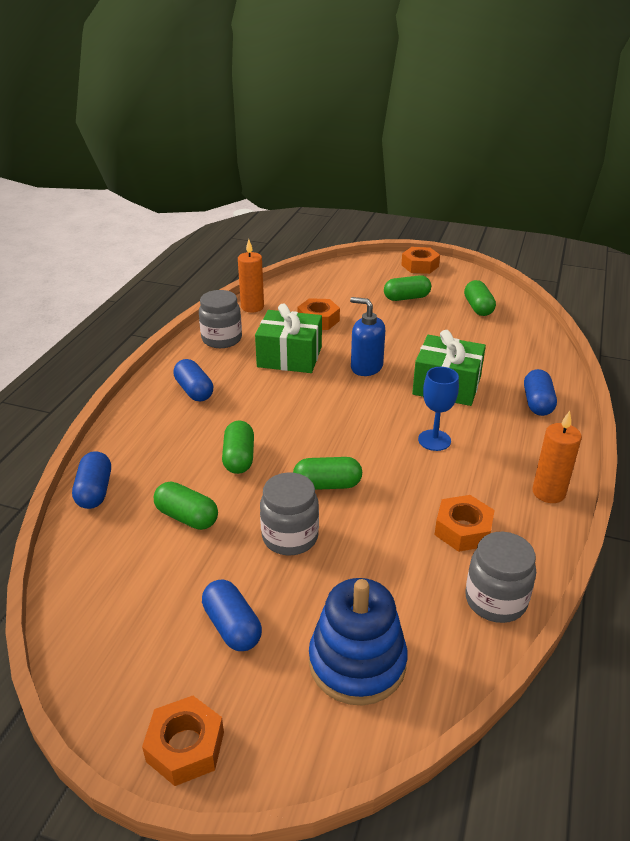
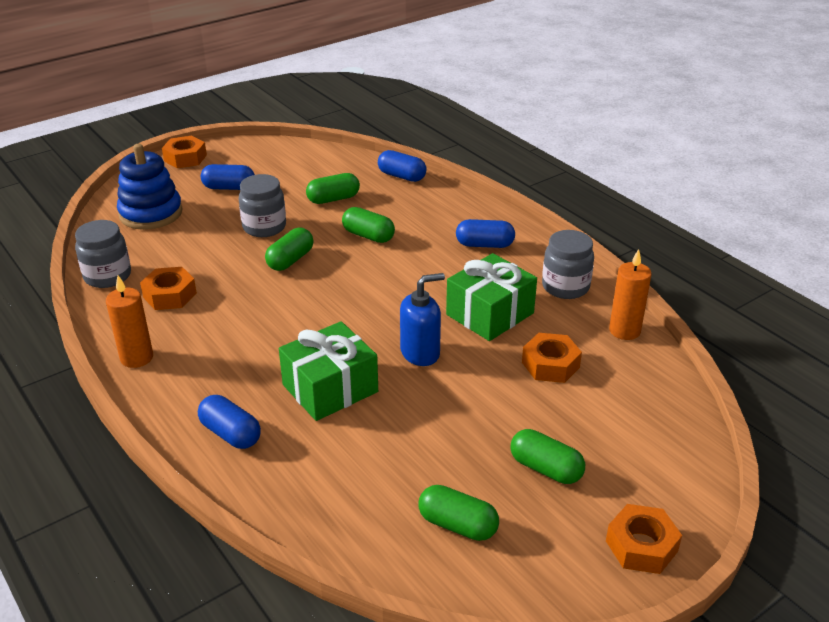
camera: 125 degrees right, 0 degrees up
(406, 298) = (546, 468): green capsule -> green capsule turned 75 degrees counterclockwise
(434, 440) = (268, 335): blue goblet -> none

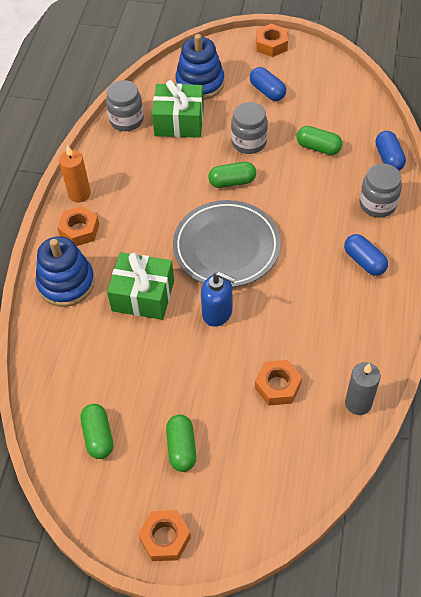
camera: 50 degrees right, 20 degrees up
(170, 295) = (141, 160): orange nut -> orange nut (79, 230)
(230, 434) = (66, 283): blue capsule -> blue stacking toy
(356, 305) = (226, 247): none -> grey plate
(368, 236) = (301, 196): green capsule -> none
(490, 314) = (293, 318): green gift -> green gift (179, 122)
(565, 287) = (369, 338): grey jar -> grey jar (377, 204)
(624, 331) = (358, 403): orange candle -> grey candle

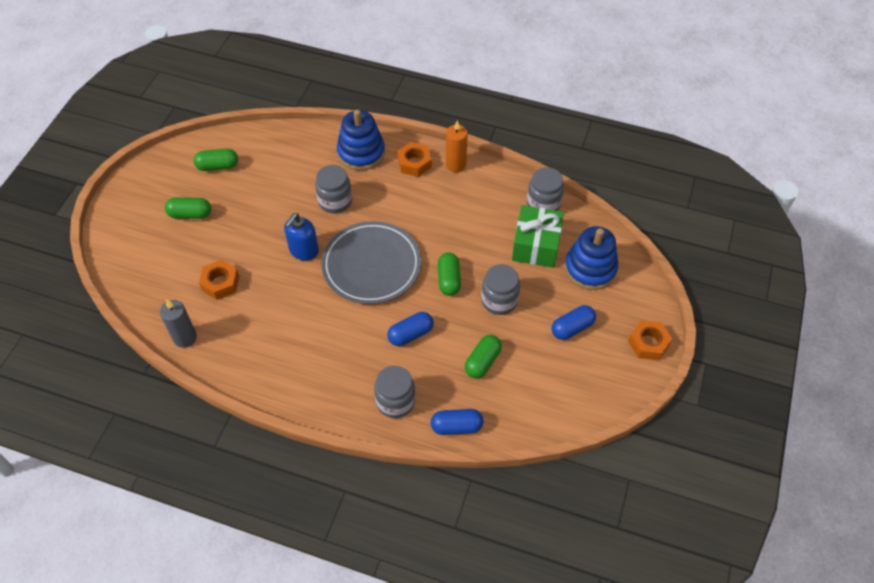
camera: 95 degrees right, 0 degrees up
(143, 295) = (335, 201): green gift -> grey jar
(165, 538) = (126, 198): orange nut -> none
(364, 261) = (328, 374): blue capsule -> blue capsule (410, 334)

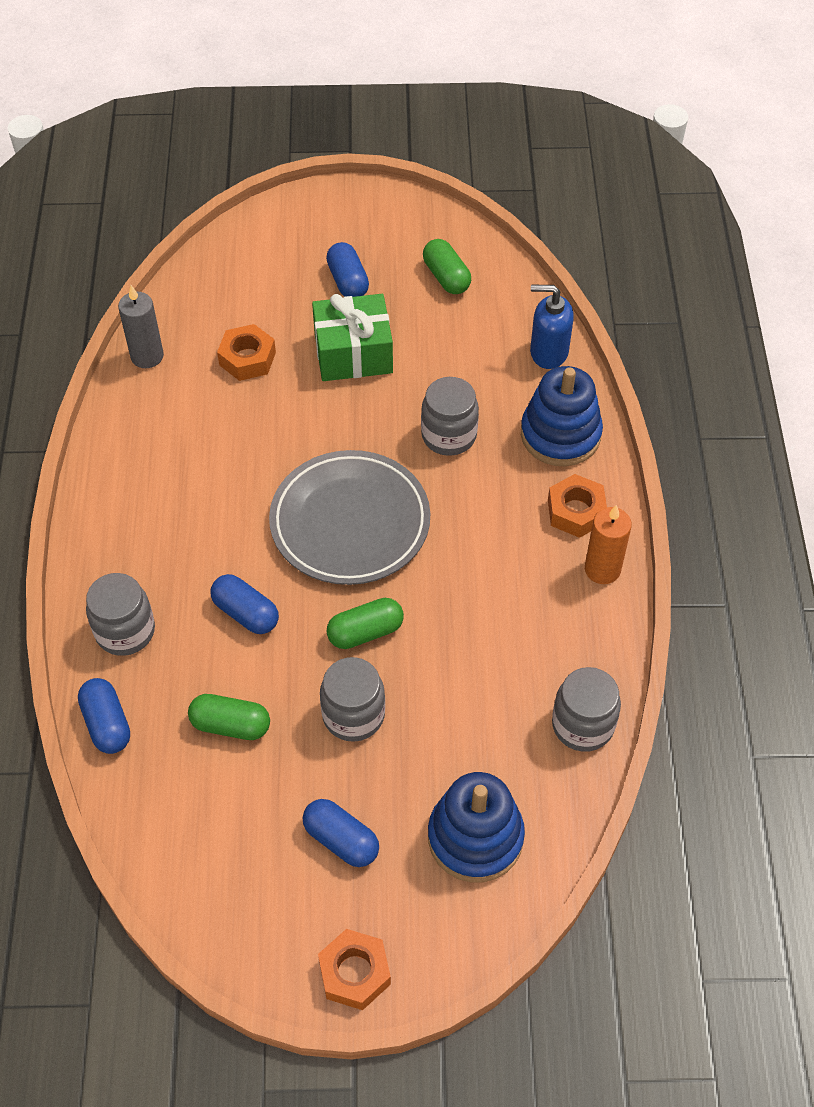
camera: 70 degrees right, 0 degrees up
(190, 214) = (348, 281): green capsule -> blue capsule
(303, 250) = (341, 430): blue soap dispenser -> blue soap dispenser (548, 352)
(536, 245) = (488, 738): green gift -> green gift (353, 353)

